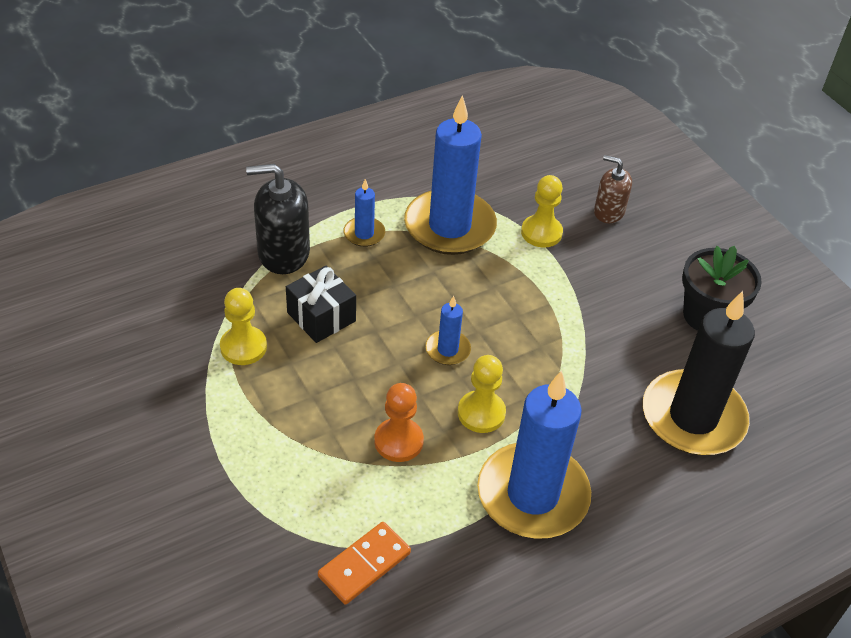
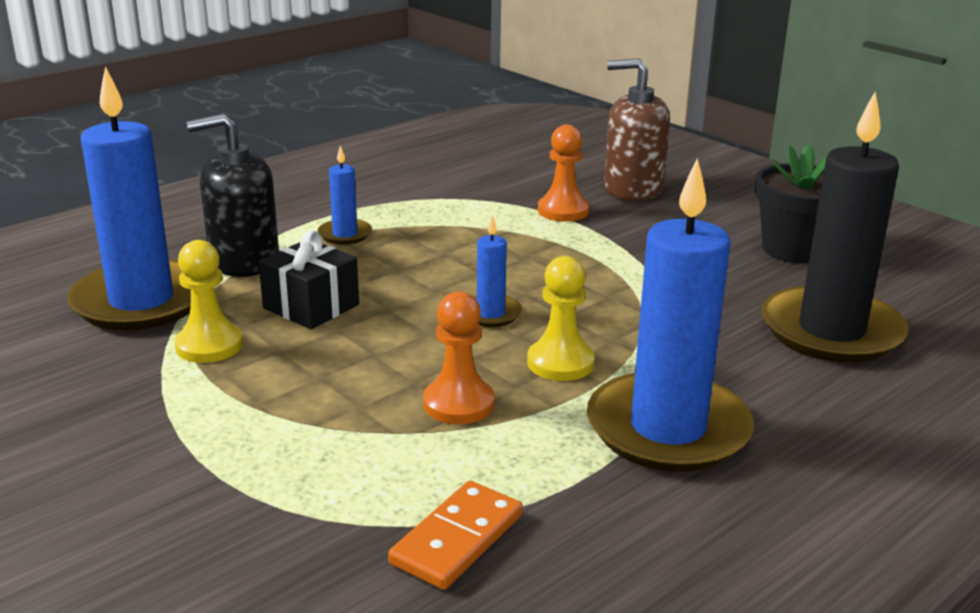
camera: 10 degrees left, 20 degrees down
(450, 226) = (450, 218): blue candle -> blue candle (141, 301)
(541, 233) = (563, 211): yellow pawn -> orange pawn
(608, 212) = (633, 188): brown soap dispenser -> brown soap dispenser, size x1.60

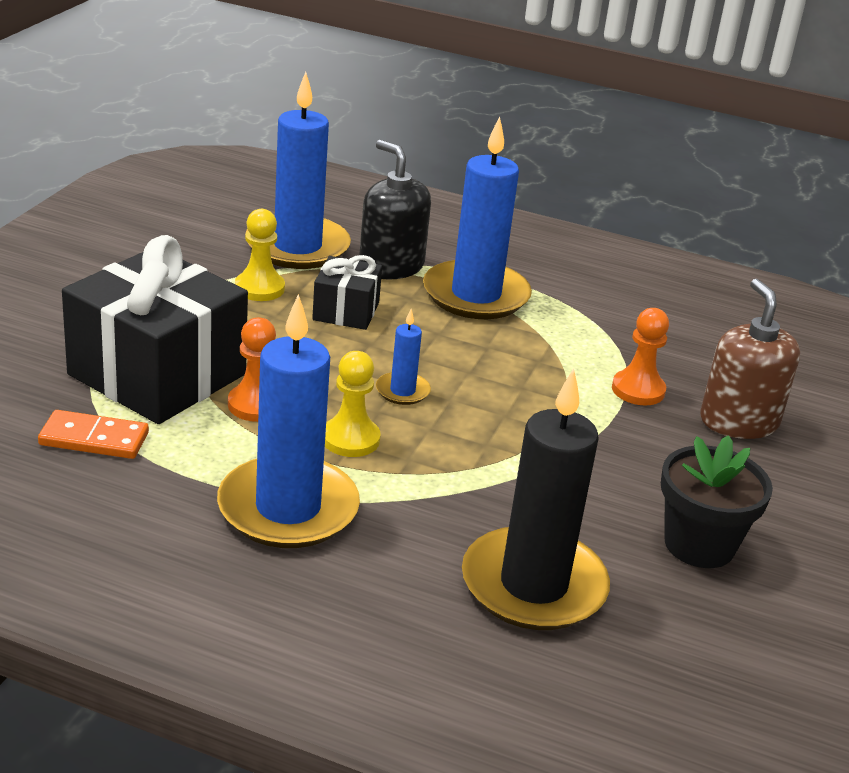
camera: 60 degrees right, 5 degrees up
(342, 459) = (157, 374): none -> black gift
(345, 234) = (476, 295): blue candle -> blue candle, size x2.23

